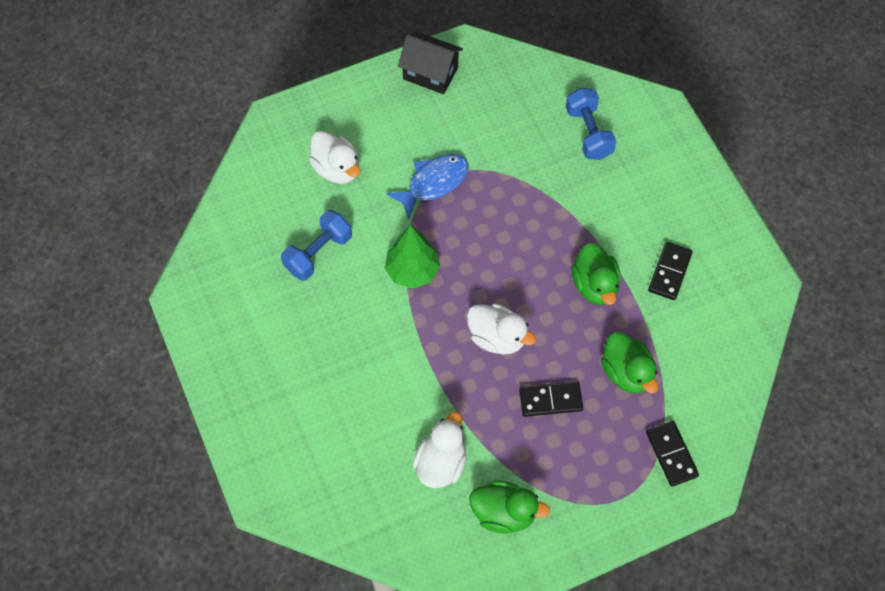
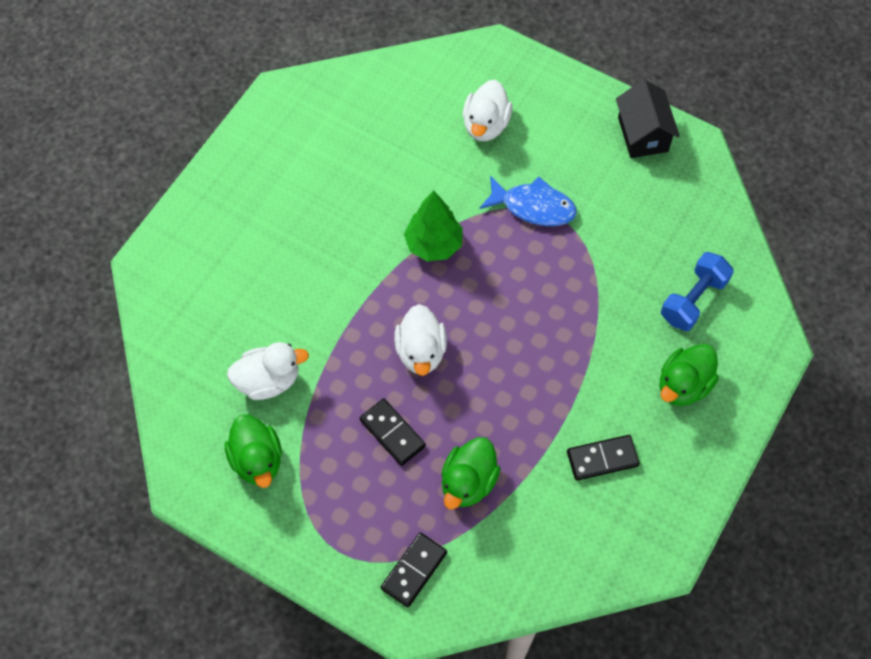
camera: 55 degrees right, 0 degrees up
(318, 253) = (394, 163): blue dumbbell -> none
(595, 285) = (536, 401): green duck -> green duck (683, 385)

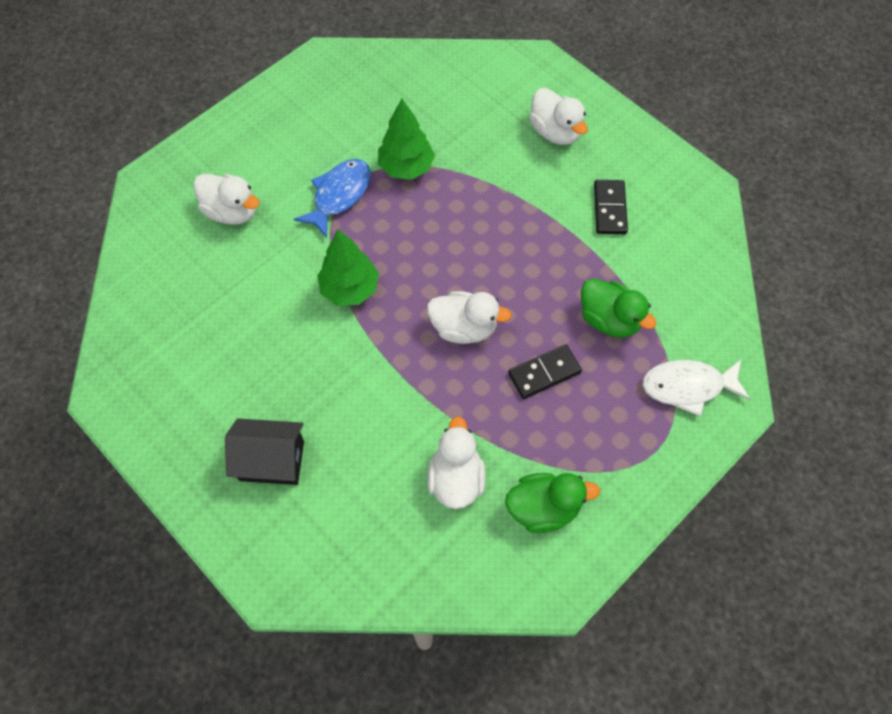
camera: 75 degrees left, 0 degrees up
(414, 570) = (688, 386): black domino -> white fish
(586, 256) = (406, 167): none -> green tree
(642, 134) = (296, 92): black house -> black house (272, 461)
(683, 385) = (555, 132): green duck -> white duck
(693, 300) = (476, 102): blue dumbbell -> none

